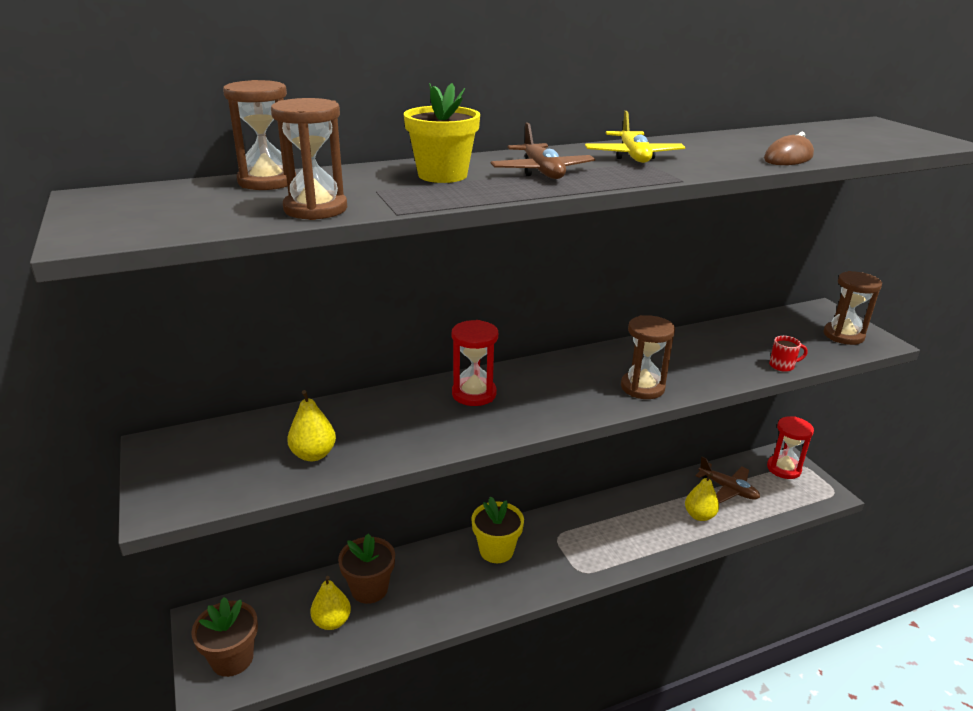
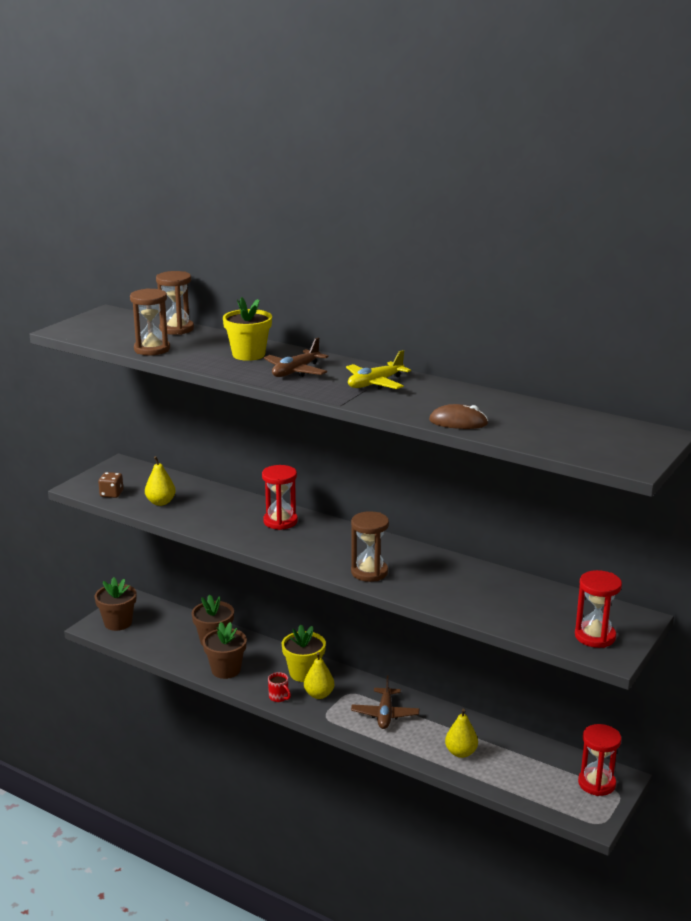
camera: 55 degrees right, 5 degrees down
(229, 485) = (111, 494): none -> brown dice
(332, 621) = (175, 640): yellow pear -> yellow pear (319, 694)
(433, 606) = (226, 670): none -> brown flower pot
(728, 489) = (519, 758): brown plane -> brown plane (385, 714)
(782, 366) = (488, 618): red mug -> red mug (279, 697)
(843, 335) = (595, 636): brown hourglass -> red hourglass

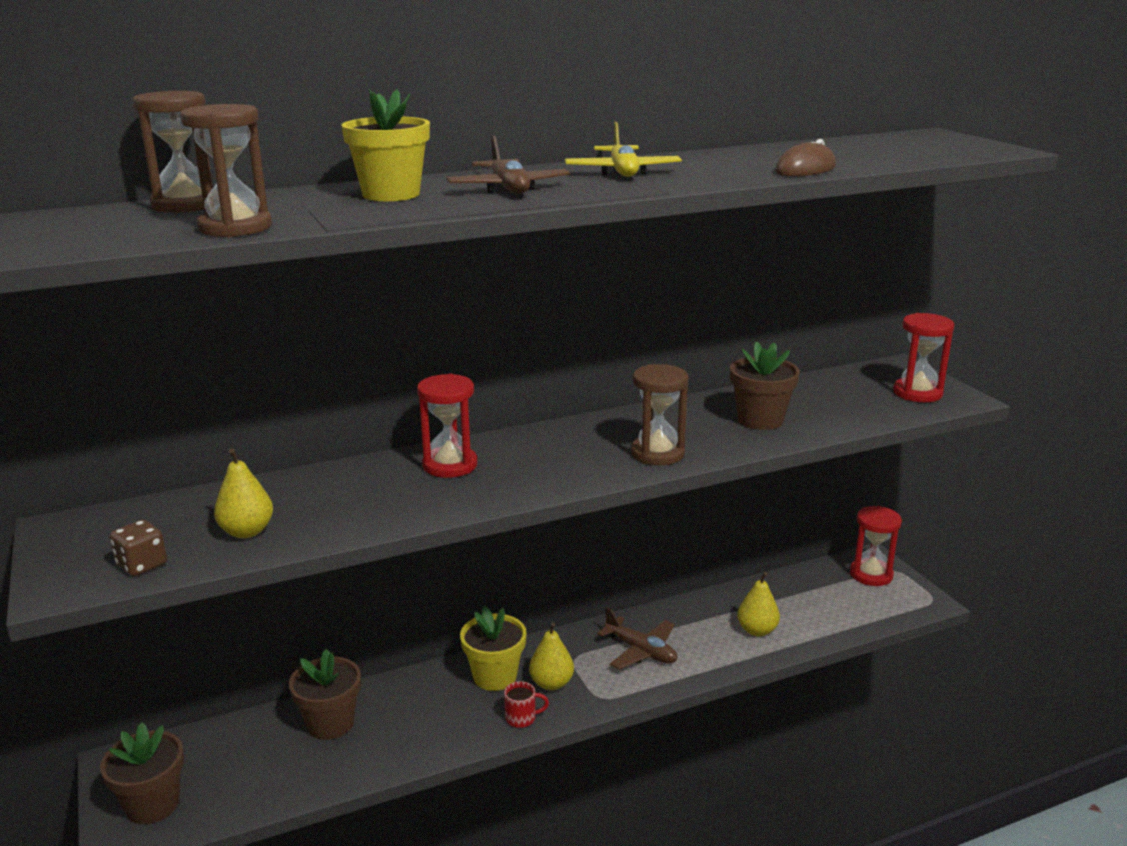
camera: 55 degrees left, 0 degrees up
(226, 670) = (409, 740): brown flower pot -> brown flower pot (760, 420)

